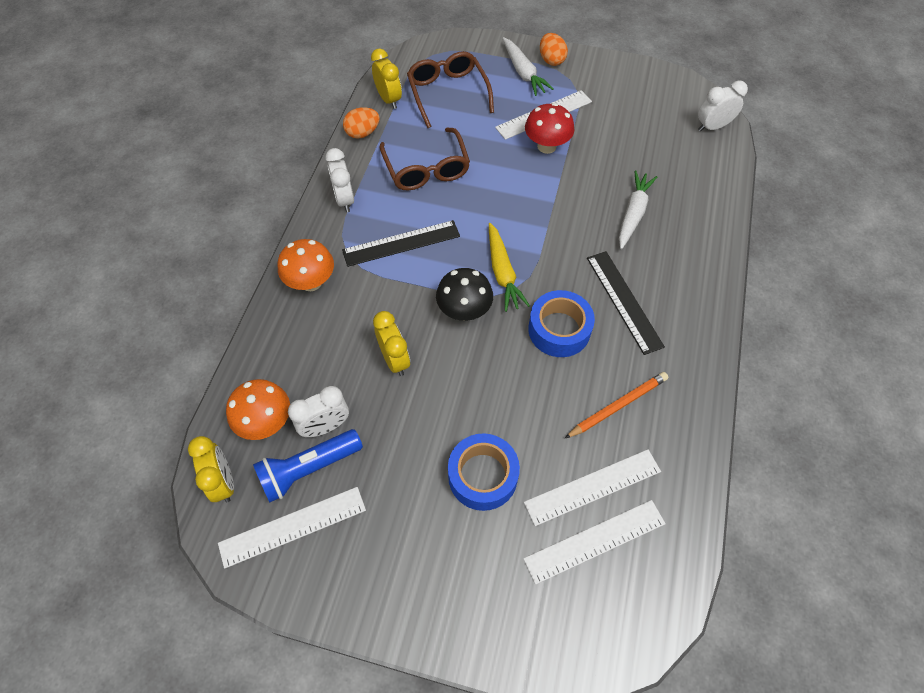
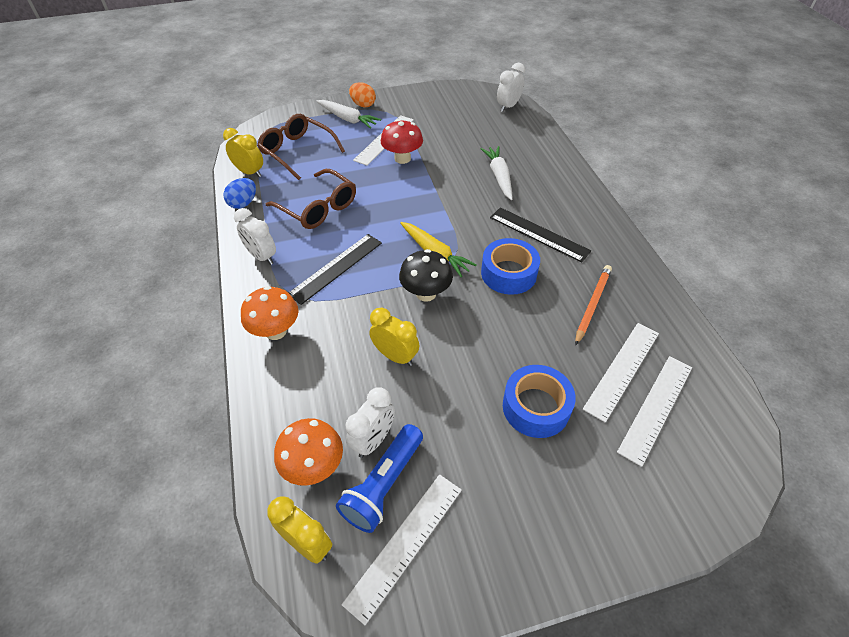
camera: 30 degrees left, 10 degrees down
(362, 133) = (243, 203): orange egg -> blue egg

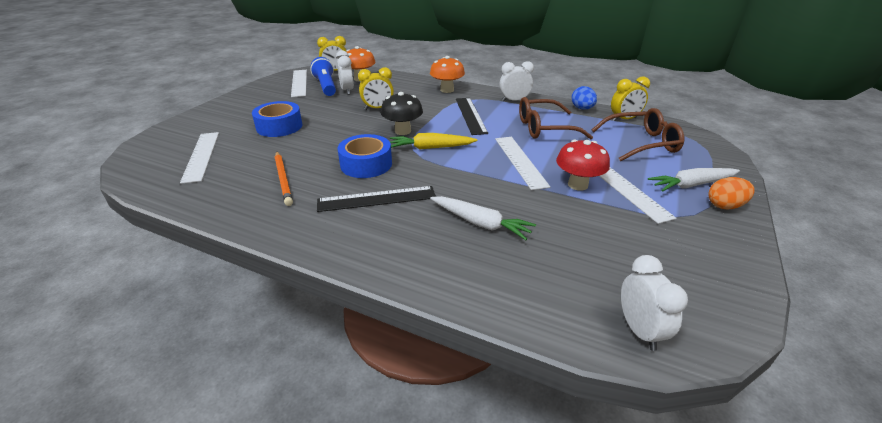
camera: 130 degrees right, 15 degrees down
(622, 370) = (235, 160): white ruler -> white ruler (520, 161)

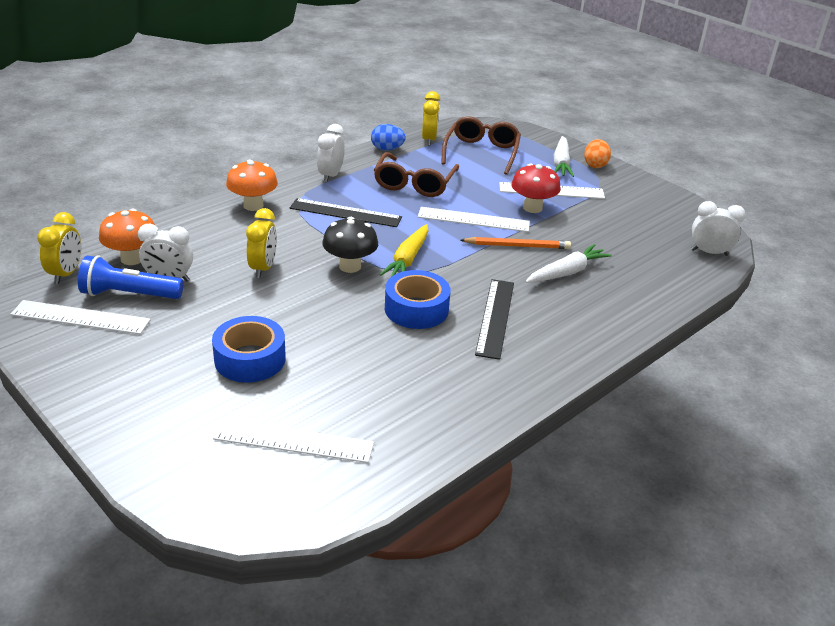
camera: 70 degrees left, 0 degrees up
(283, 179) = (413, 374): orange pencil -> orange pencil (517, 246)

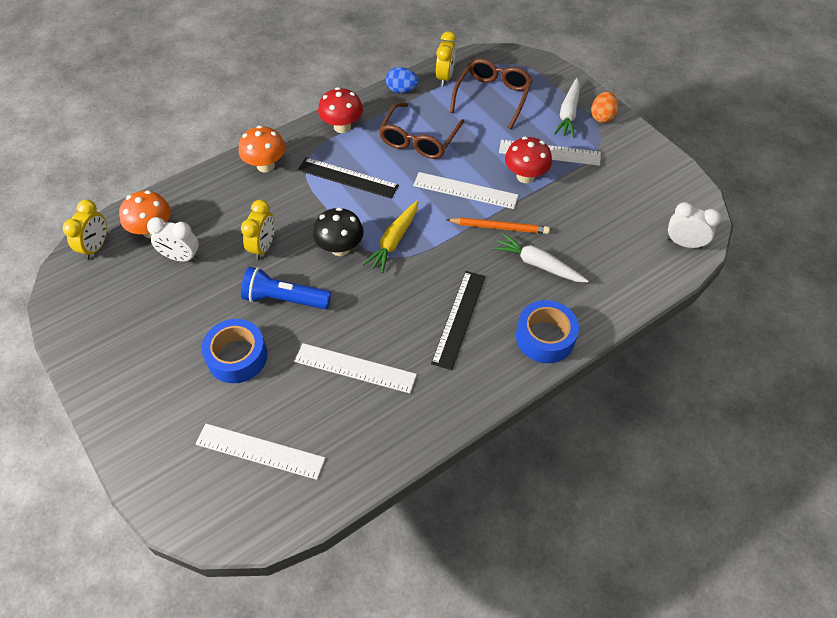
camera: 10 degrees right, 20 degrees up
(80, 317) = (103, 300): white ruler -> white ruler (355, 368)
(129, 294) = (146, 274): blue flashlight -> blue flashlight (284, 299)
(330, 176) = (342, 127): white clock -> red mushroom
(416, 309) = (390, 304): blue tape -> blue tape (545, 337)
(567, 272) = (538, 264): white carrot -> white carrot turned 120 degrees counterclockwise

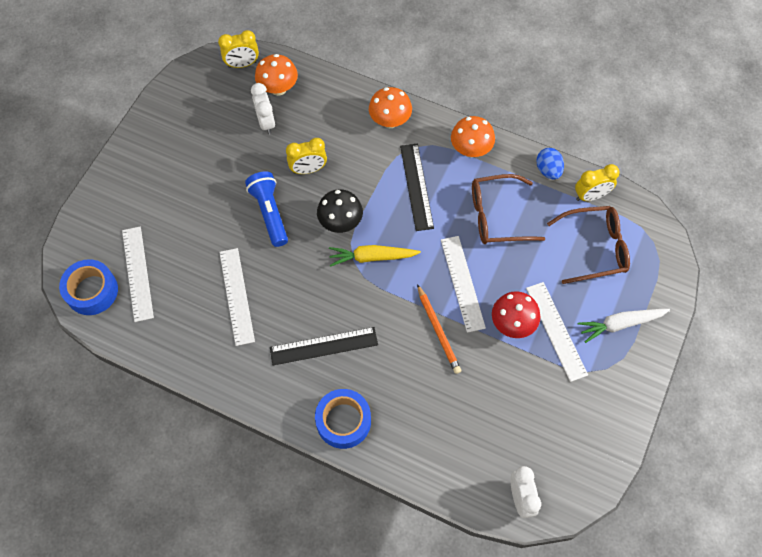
camera: 60 degrees right, 10 degrees up
(237, 356) = (203, 212): blue tape -> blue tape (92, 291)
(342, 127) = (470, 150): red mushroom -> orange mushroom
(538, 264) = (417, 381): white carrot -> none
(602, 117) = (638, 356): orange egg -> none

